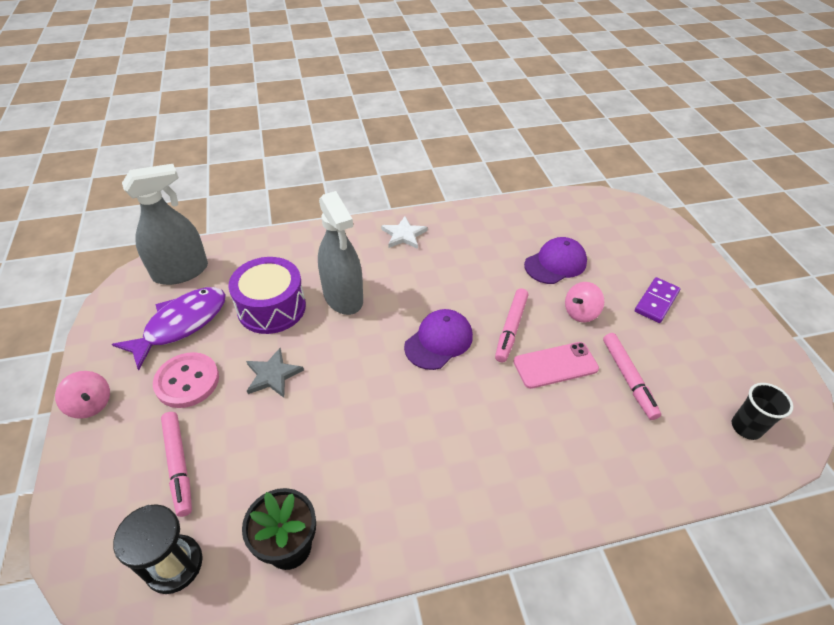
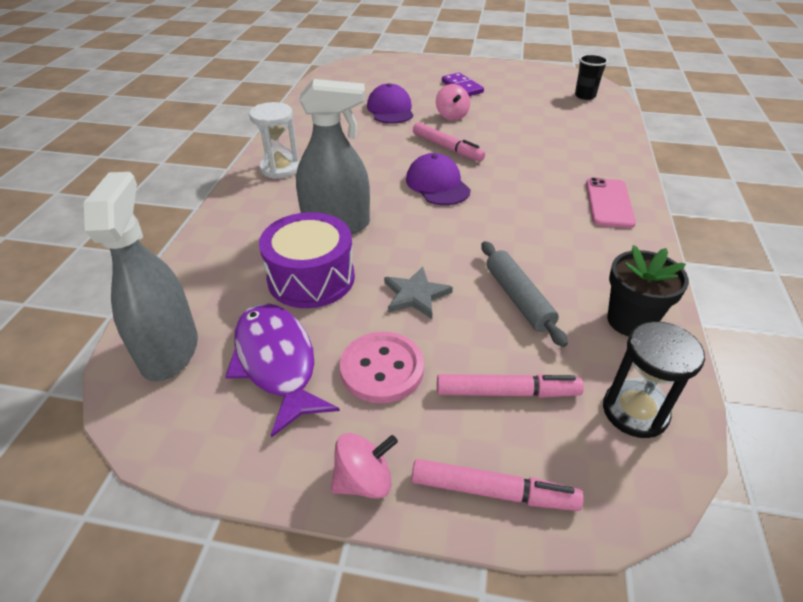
camera: 65 degrees left, 5 degrees down
(291, 447) = (518, 298): none -> grey rolling pin
(404, 235) = (280, 168): white star -> white hourglass
(555, 365) = (497, 141): pink phone -> pink phone (609, 203)
(628, 378) = (526, 118): pink marker -> pink marker (493, 491)

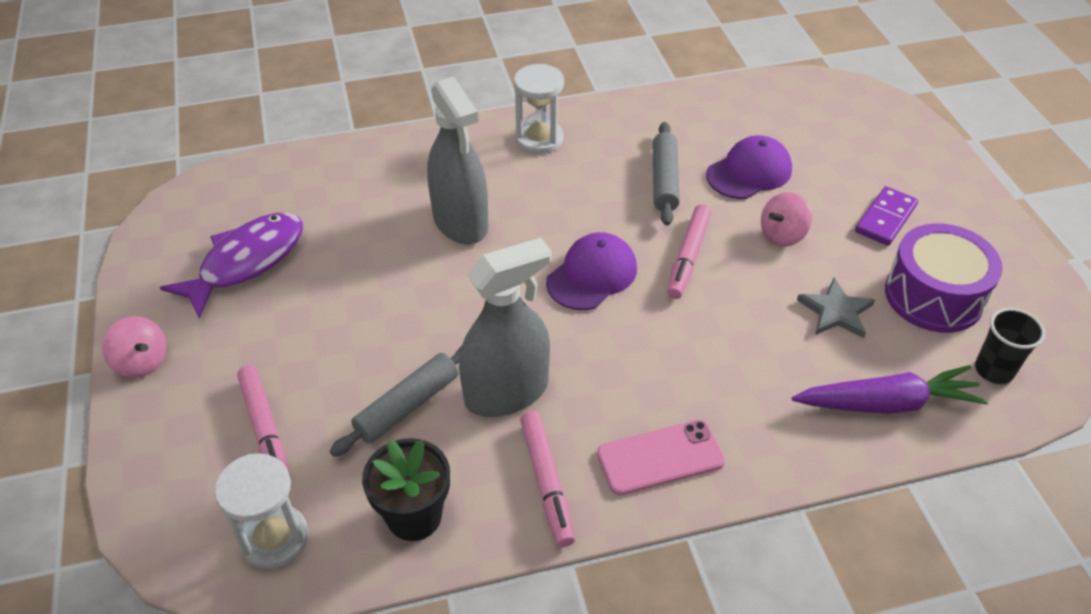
camera: 65 degrees right, 5 degrees up
(169, 351) = (237, 195): grey spray bottle -> grey spray bottle (506, 392)
(311, 278) = (365, 238): purple drum -> purple drum (933, 296)
(371, 136) = (664, 180): none -> grey rolling pin
(382, 369) = (263, 331): pink button -> none
(415, 295) = (375, 321): grey star -> grey star (835, 311)
(493, 491) = (152, 447): pink marker -> pink marker (547, 482)
(595, 126) = (887, 403): none -> purple carrot
(635, 411) = (274, 538): black hourglass -> white hourglass

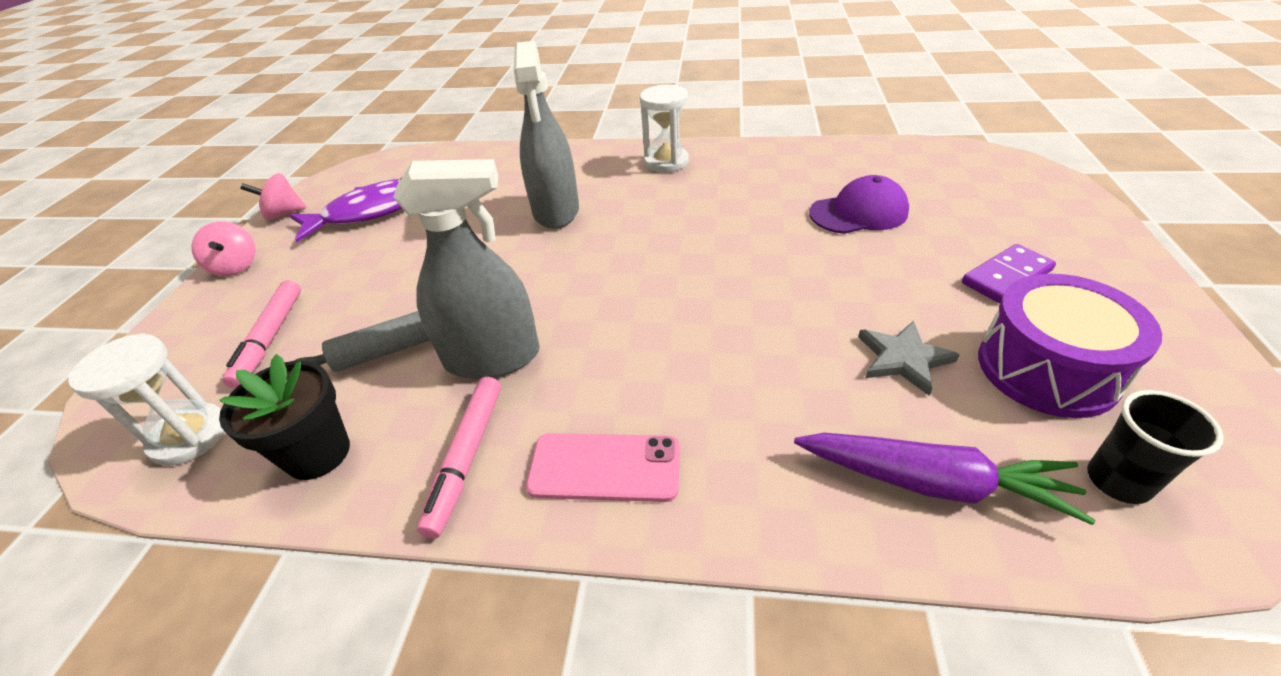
camera: 25 degrees right, 5 degrees down
(592, 275) = (645, 272): purple cap -> none
(664, 180) = (765, 207): grey rolling pin -> none
(688, 257) = (753, 274): pink marker -> none
(782, 235) = (870, 272): pink spinning top -> pink spinning top (284, 214)

